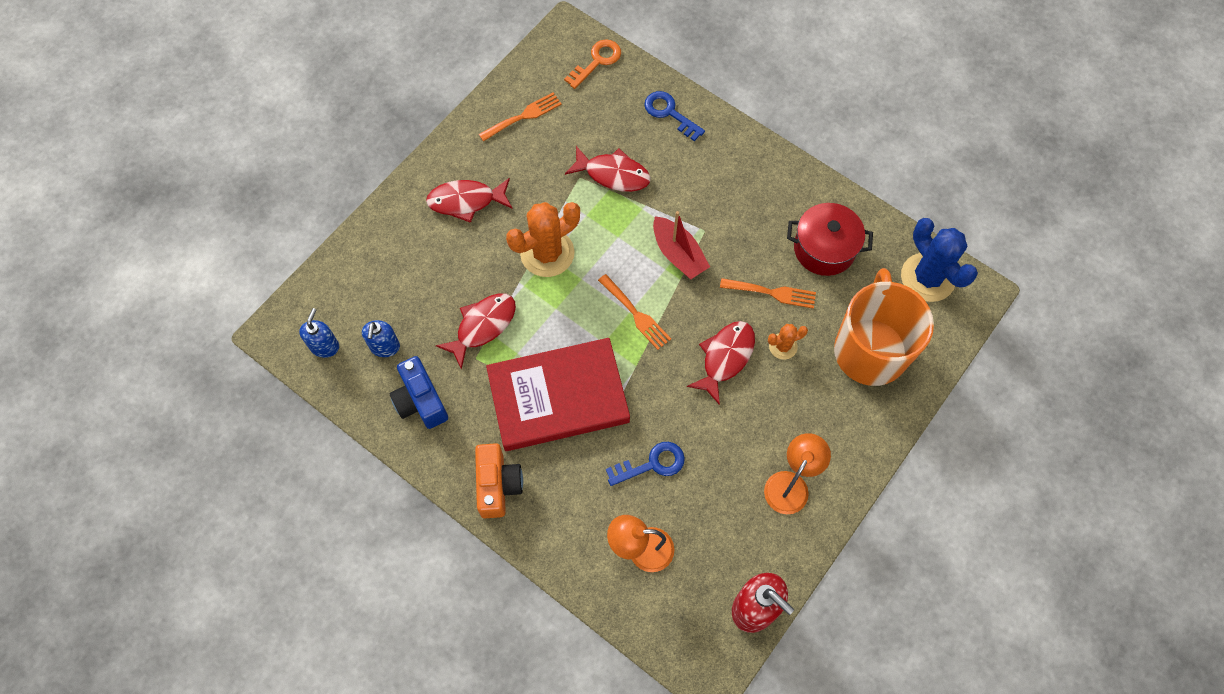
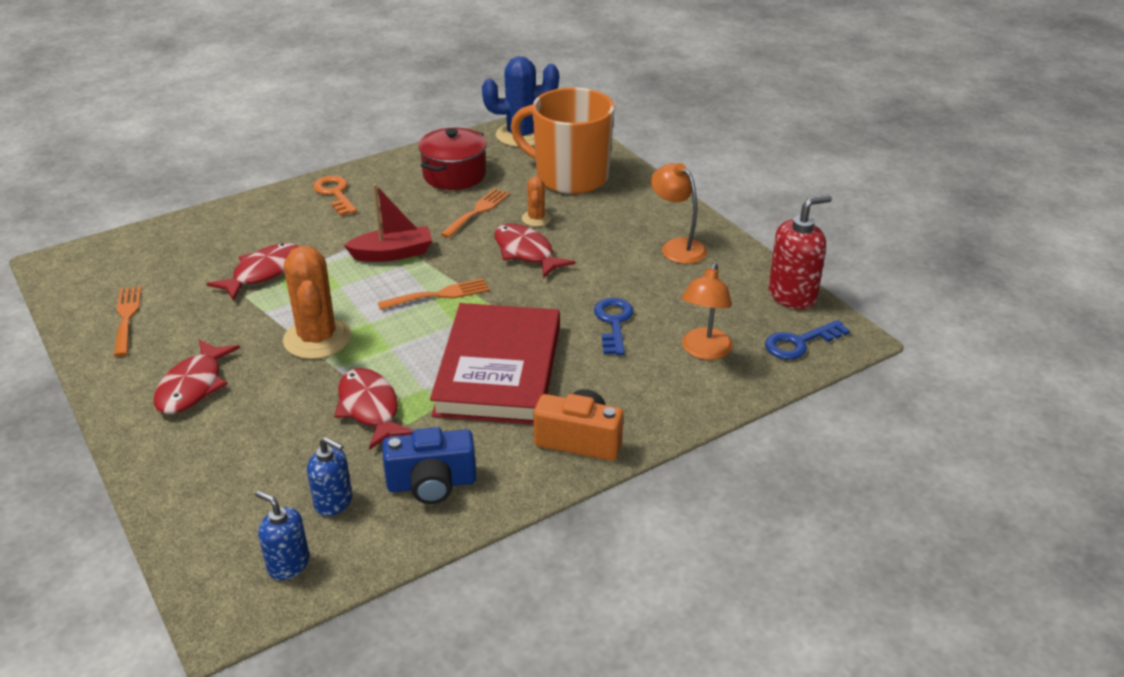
camera: 70 degrees left, 30 degrees down
(597, 61) = (115, 252): orange key -> orange key (335, 194)
(669, 113) = (228, 222): blue key -> blue key (799, 343)

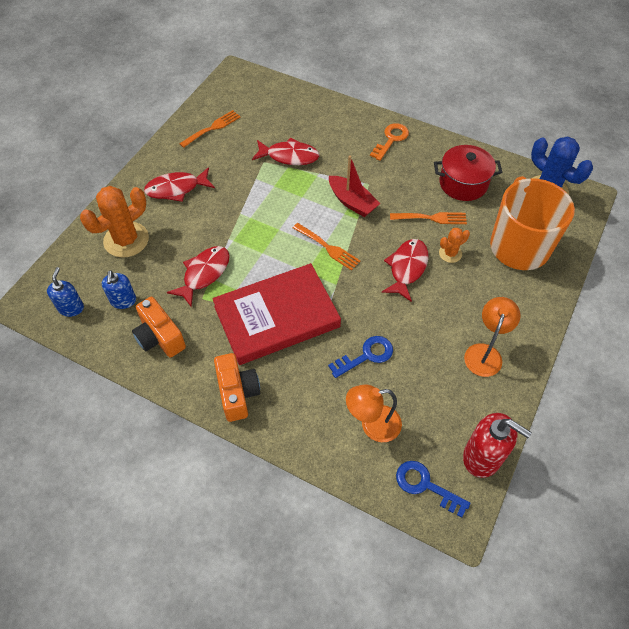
camera: 60 degrees right, 20 degrees up
(317, 339) = (248, 215): orange cactus -> orange cactus (126, 240)
(431, 484) = (160, 337): blue camera -> orange camera

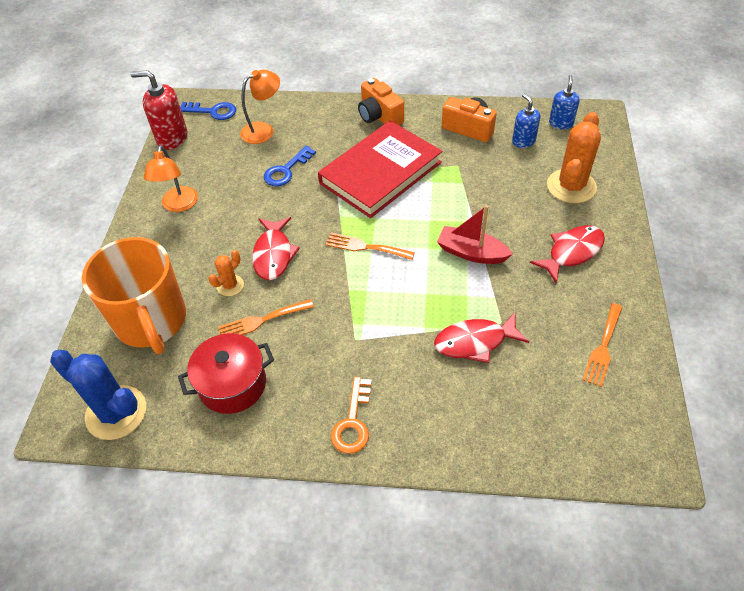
camera: 160 degrees right, 5 degrees down
(71, 308) = (561, 123): blue soap dispenser -> blue soap dispenser turned 150 degrees counterclockwise
(204, 274) = (471, 183): red fish -> none
(352, 202) = (364, 307): red boat -> red boat (471, 253)

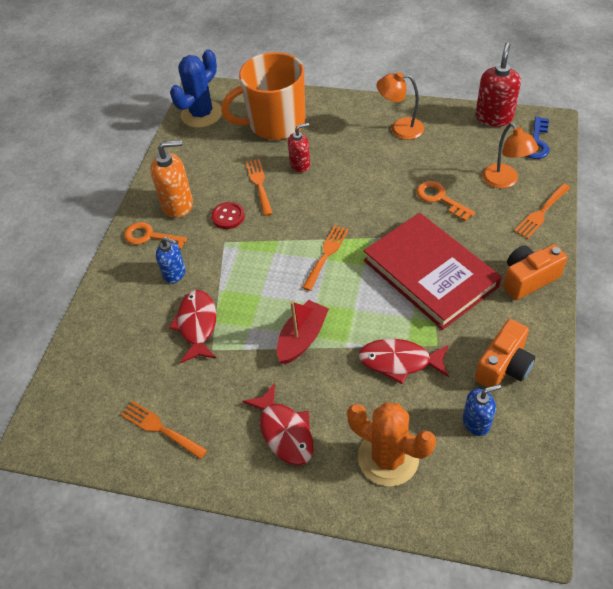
camera: 100 degrees right, 0 degrees up
(230, 285) = (300, 165): orange cactus -> red soap dispenser
(232, 384) = (205, 170): red pot -> none
(273, 254) = (329, 191): red fish -> red fish (399, 361)
(286, 170) = (440, 199): blue key -> orange key
(296, 402) = (178, 204): none -> orange soap dispenser
(303, 109) = (541, 213): none -> orange fork
(315, 343) = (228, 216): none -> red button
(561, 123) = (513, 477): blue soap dispenser -> blue soap dispenser (174, 273)

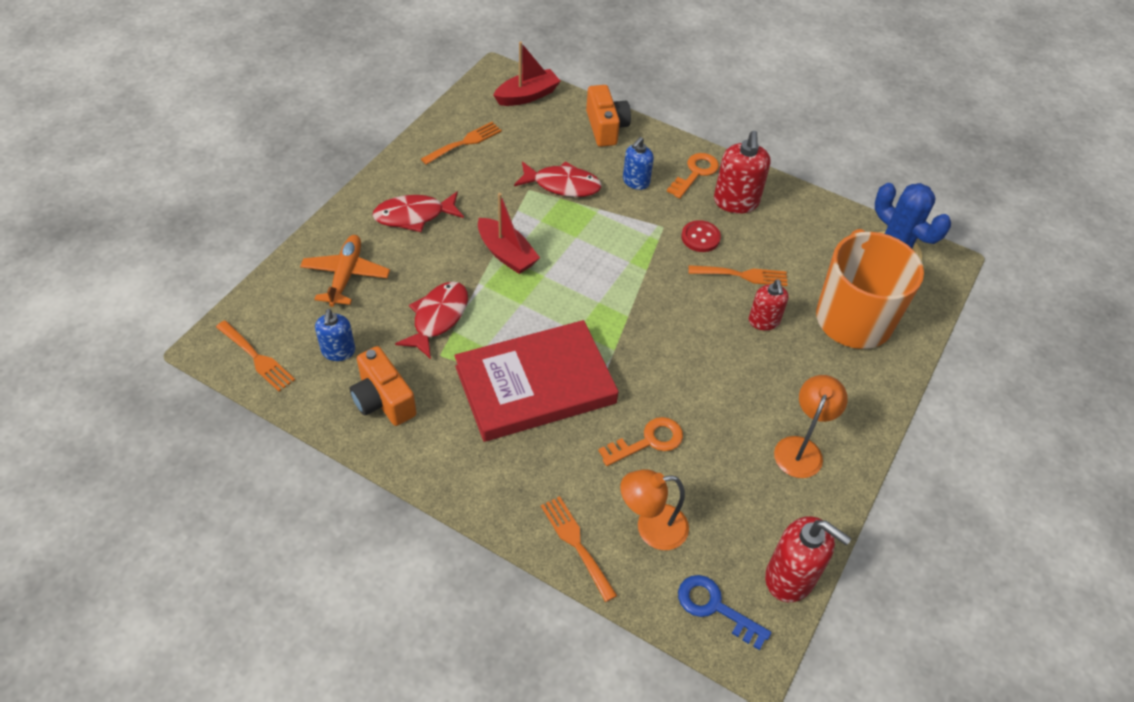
camera: 100 degrees right, 0 degrees up
(67, 397) = (527, 96): none -> red boat
(178, 204) = (736, 202): orange soap dispenser -> red soap dispenser
(326, 254) = (606, 303): orange fork -> orange fork (257, 358)
(388, 458) = (346, 275): orange cactus -> orange plane
(528, 279) = (480, 476): orange camera -> orange camera (606, 127)

